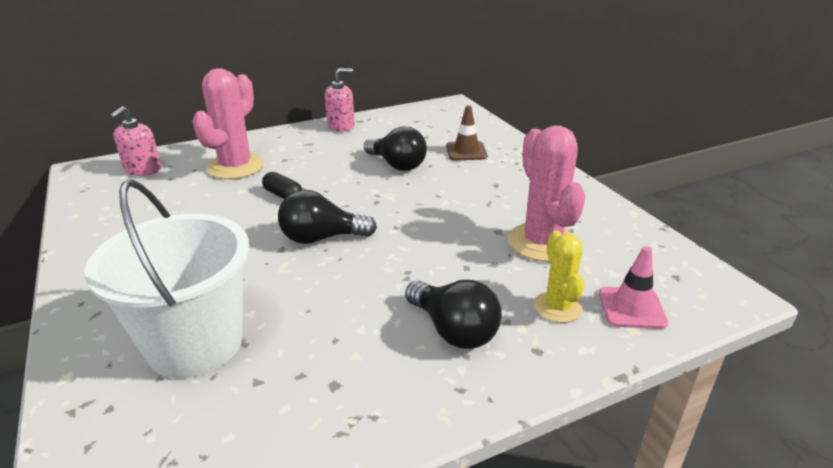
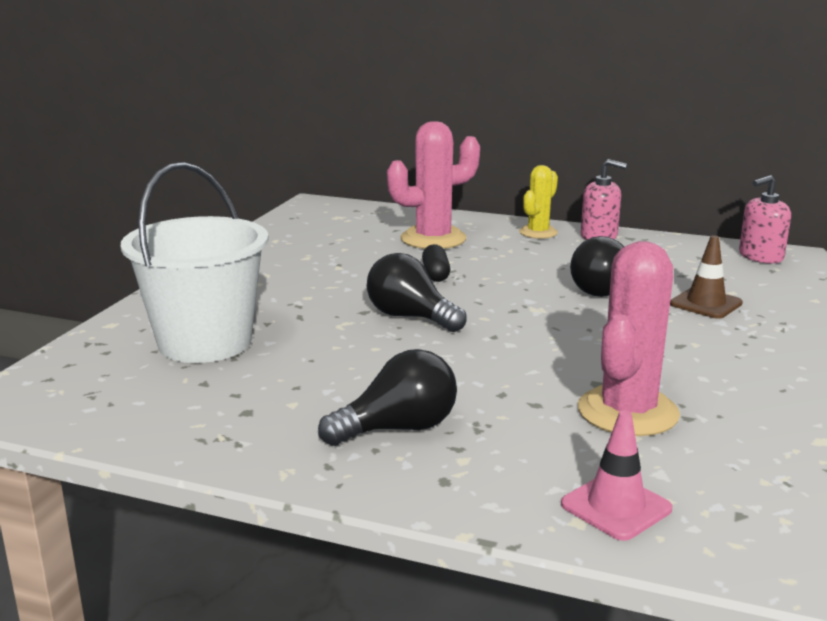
camera: 45 degrees right, 10 degrees down
(143, 169) = (356, 217): pink soap dispenser -> pink soap dispenser (760, 256)
(453, 330) = (398, 429): black light bulb -> black light bulb turned 120 degrees counterclockwise
(557, 307) = (531, 464): yellow cactus -> yellow cactus (538, 232)

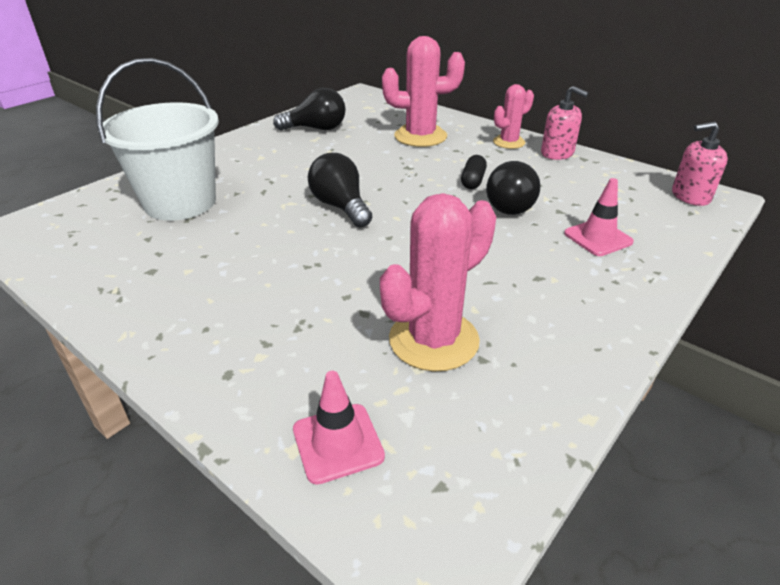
camera: 20 degrees right, 15 degrees up
(398, 429) = (239, 312): black light bulb -> black light bulb (316, 129)
(435, 274) = (394, 169): black capsule -> black capsule (473, 181)
(538, 232) = (509, 142): yellow cactus -> pink cactus
(705, 304) = (598, 238): brown traffic cone -> pink traffic cone

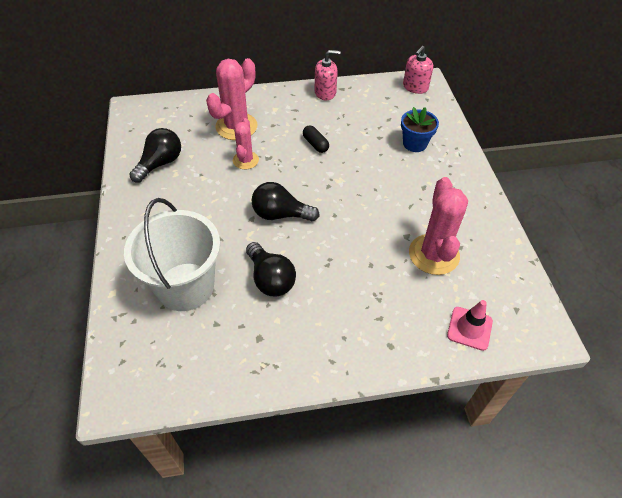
camera: 50 degrees left, 15 degrees up
(509, 142) = (290, 99): pink cactus -> pink cactus (245, 160)
(511, 205) = (355, 149): black light bulb -> black light bulb (270, 279)
(598, 238) = (414, 144): pink traffic cone -> blue flower pot

